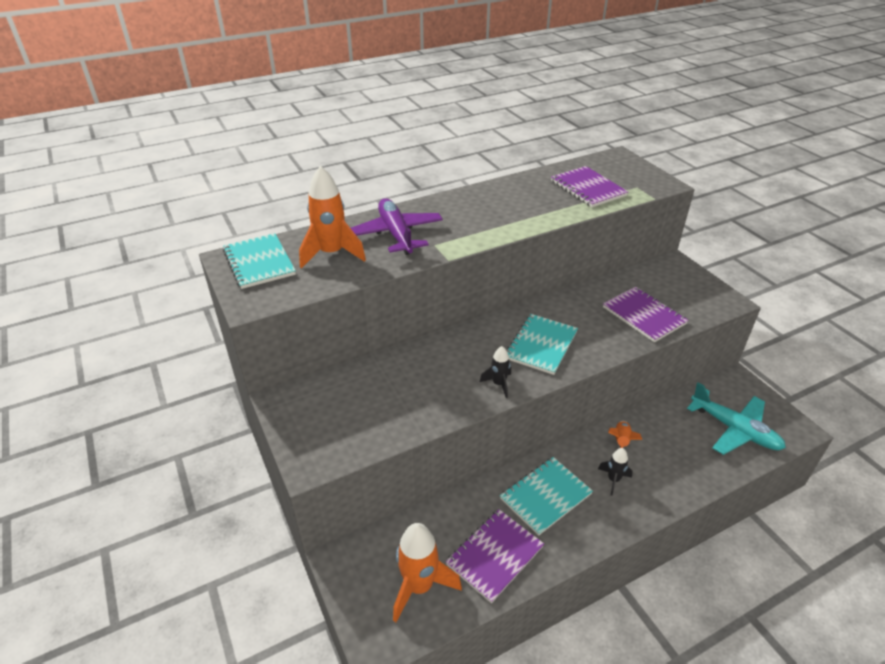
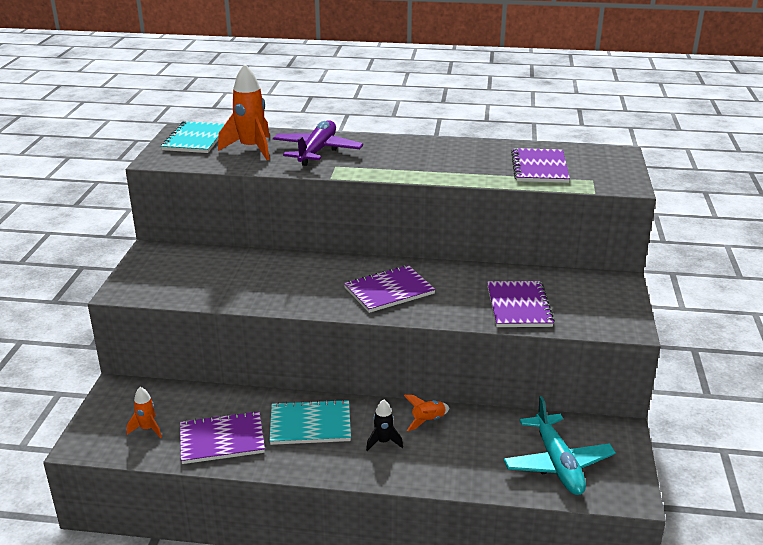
camera: 35 degrees right, 10 degrees down
(419, 586) = (147, 429): orange rocket -> orange rocket, size x0.52
(498, 384) = (315, 301): black rocket -> none
(541, 345) = (389, 291): turquoise notebook -> purple notebook

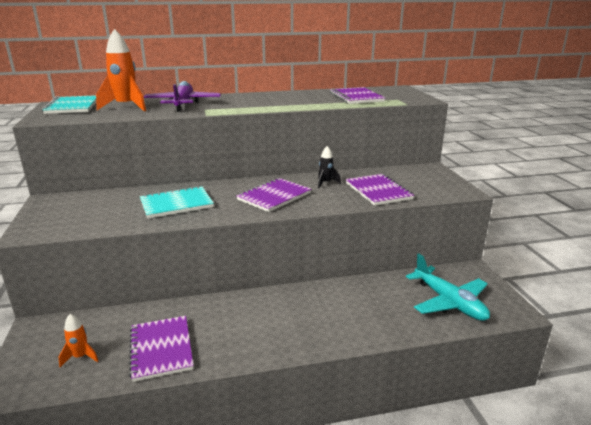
camera: 20 degrees left, 5 degrees down
(222, 439) = (161, 349): purple notebook -> purple notebook turned 75 degrees counterclockwise
(310, 424) = (238, 317): turquoise notebook -> turquoise notebook (176, 204)
(383, 442) = (307, 317): black rocket -> black rocket (326, 183)
(427, 421) = (333, 293): orange rocket -> none

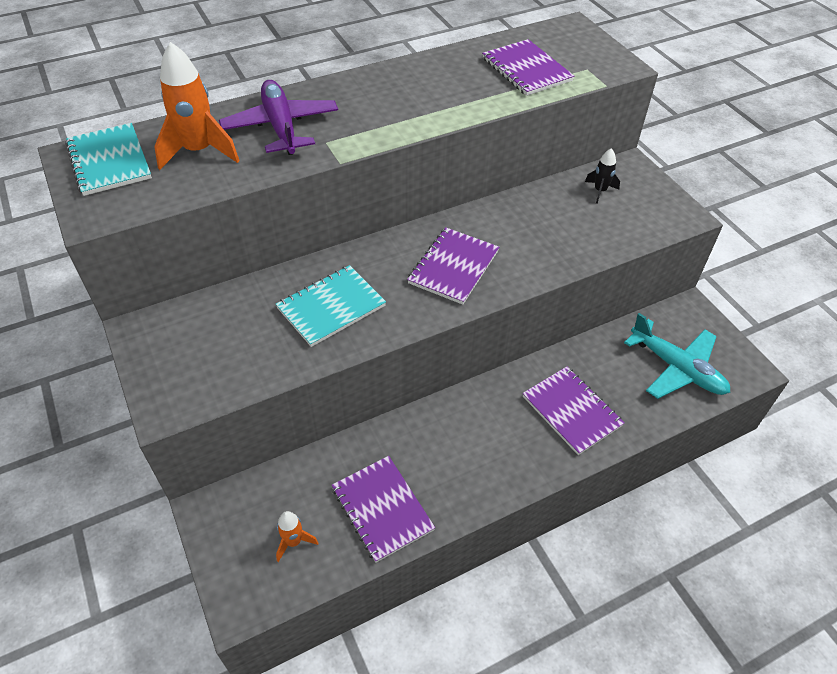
camera: 15 degrees left, 25 degrees up
(326, 183) = (508, 224): black rocket -> black rocket (600, 191)
(378, 191) = (581, 232): purple notebook -> purple notebook (571, 411)

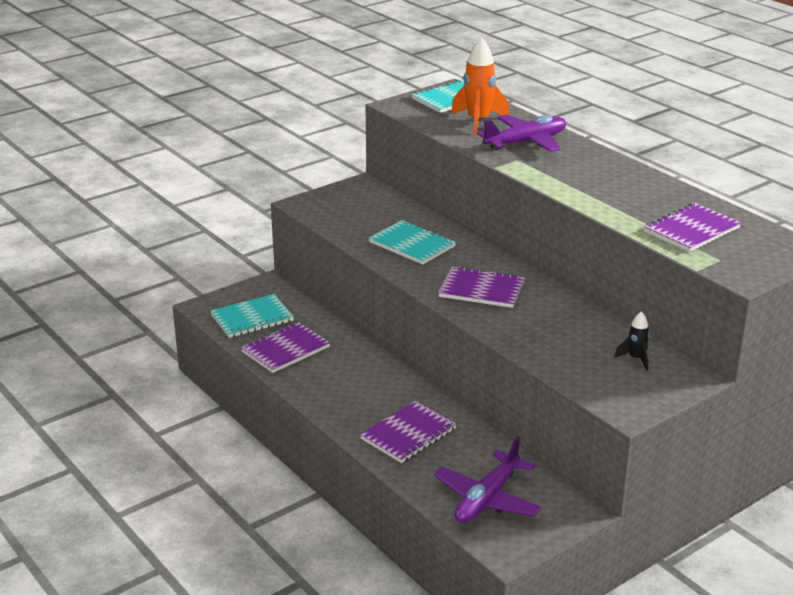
camera: 80 degrees right, 20 degrees down
(293, 541) = (252, 318): orange rocket -> turquoise notebook
(677, 368) = (487, 499): turquoise plane -> purple plane

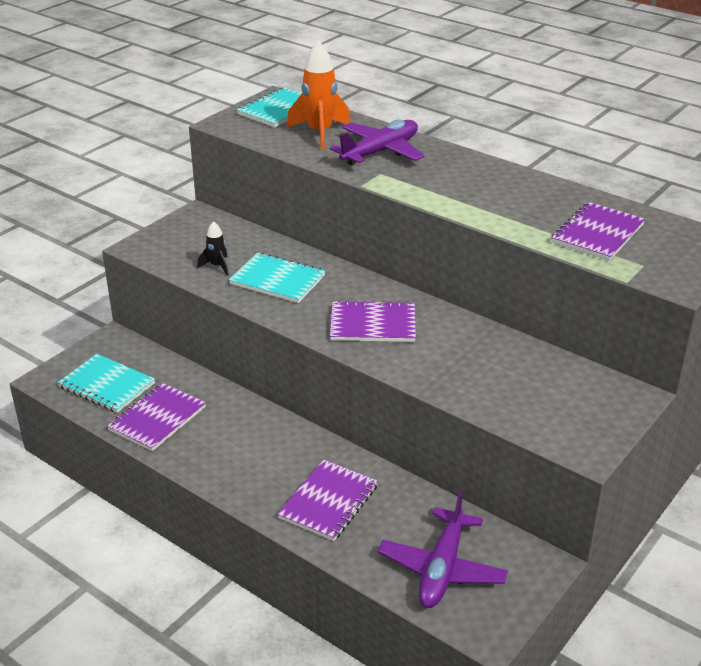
camera: 15 degrees left, 5 degrees up
(252, 318) = (107, 385): turquoise notebook -> turquoise notebook turned 75 degrees clockwise
(635, 359) = (566, 383): black rocket -> black rocket (217, 266)

